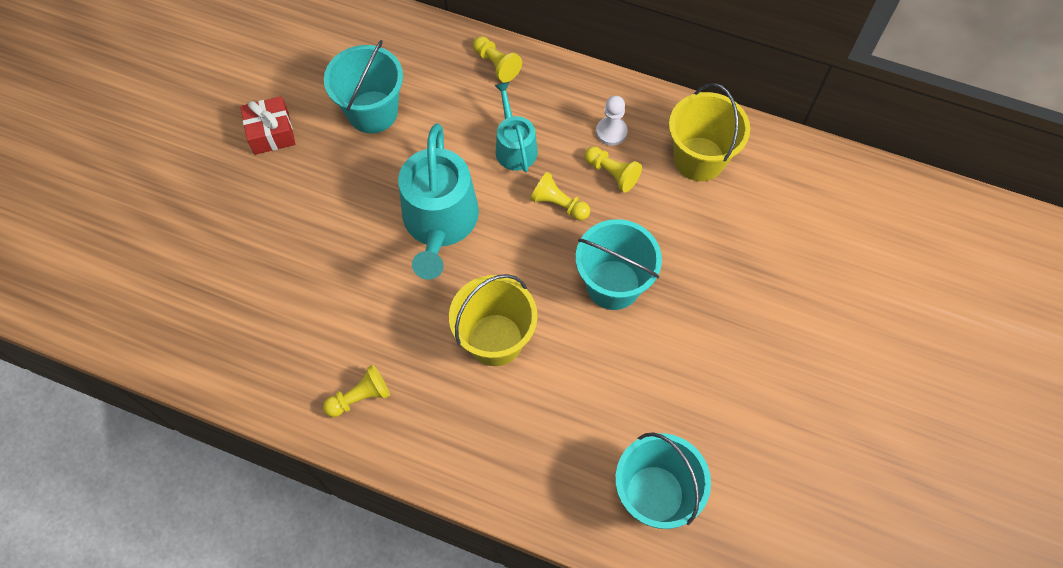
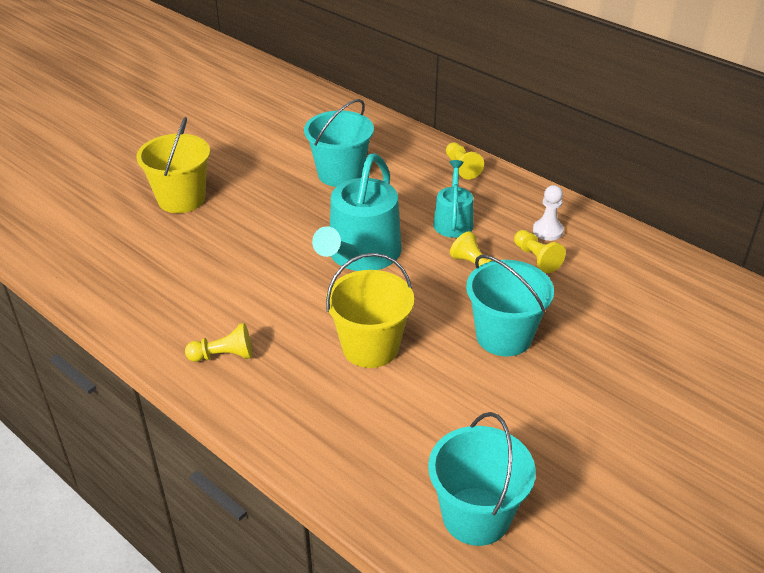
camera: 20 degrees right, 25 degrees down
(271, 133) = (250, 168): red gift -> none
(699, 159) = (626, 267): yellow bucket -> yellow bucket (181, 199)

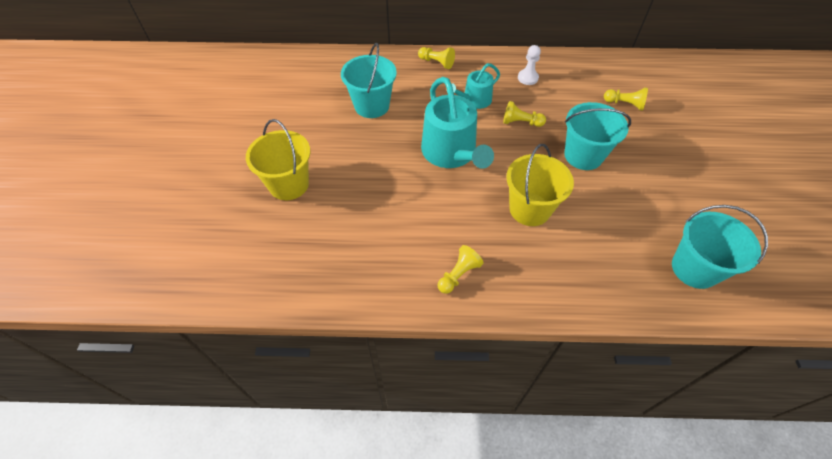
camera: 40 degrees left, 15 degrees up
(453, 221) = (474, 100): turquoise watering can -> turquoise watering can turned 90 degrees counterclockwise
(536, 258) = (542, 98): yellow pawn -> yellow pawn (624, 104)

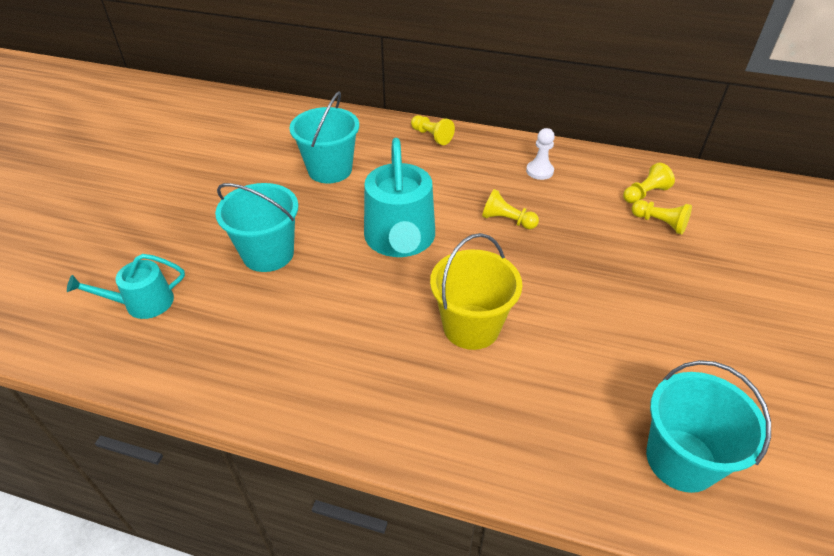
camera: 15 degrees right, 10 degrees down
(289, 184) = (188, 237): yellow bucket -> none
(458, 275) = (337, 388): yellow pawn -> yellow pawn (644, 194)
(474, 100) = (458, 185): turquoise watering can -> turquoise watering can (143, 303)
(583, 155) = (574, 275): turquoise bucket -> turquoise bucket (268, 254)

